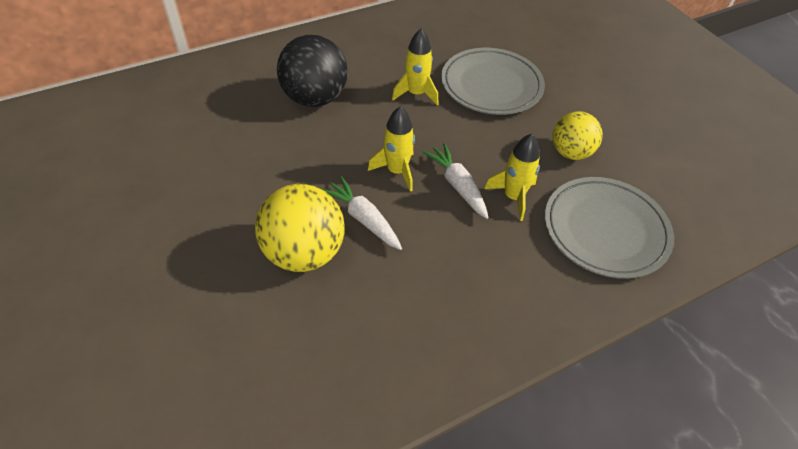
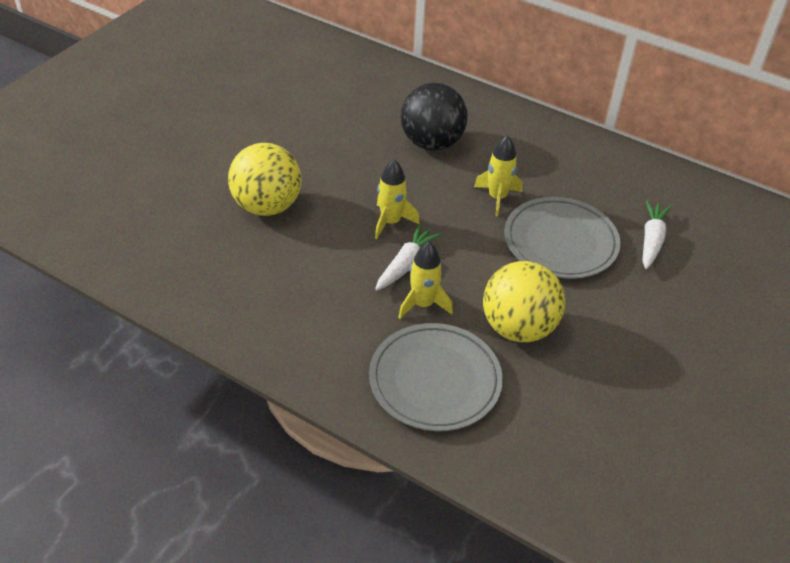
camera: 60 degrees right, 5 degrees down
(363, 218) = (324, 223): white carrot -> white carrot (651, 240)
(570, 152) = (518, 328): yellow ball -> yellow ball, size x1.53

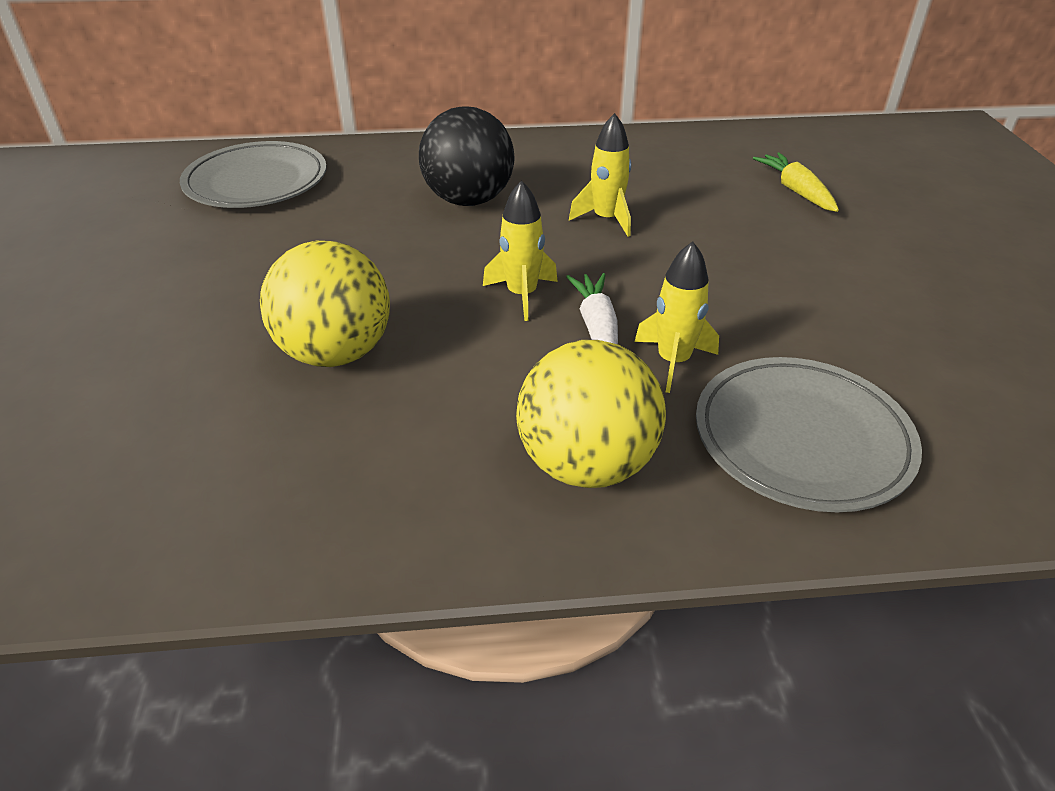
camera: 35 degrees left, 5 degrees down
(518, 328) = (800, 329): yellow ball -> yellow ball (586, 464)
(560, 242) = (722, 230): grey plate -> grey plate (256, 182)
(651, 240) = (795, 191): white carrot -> yellow carrot

